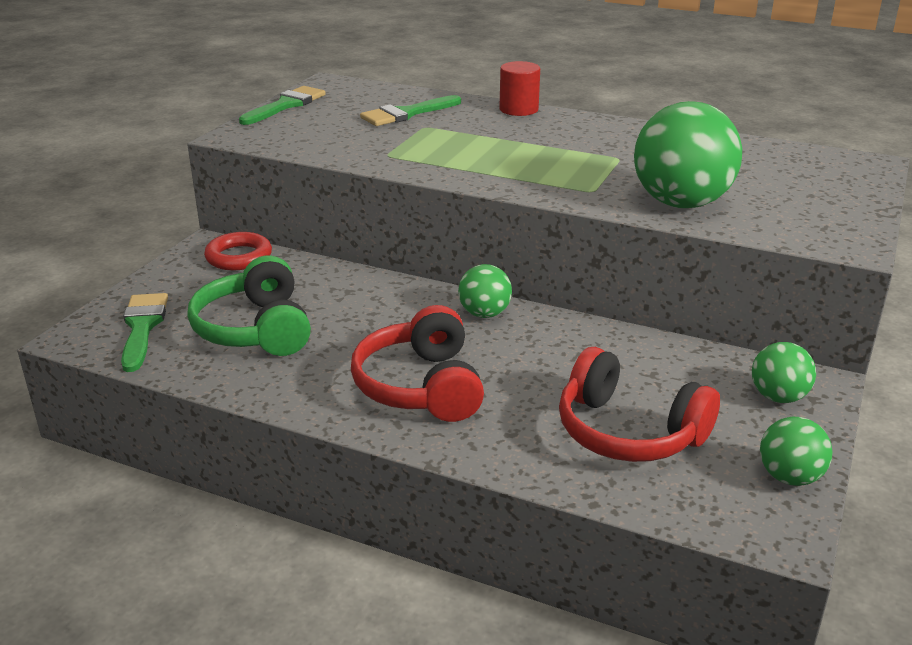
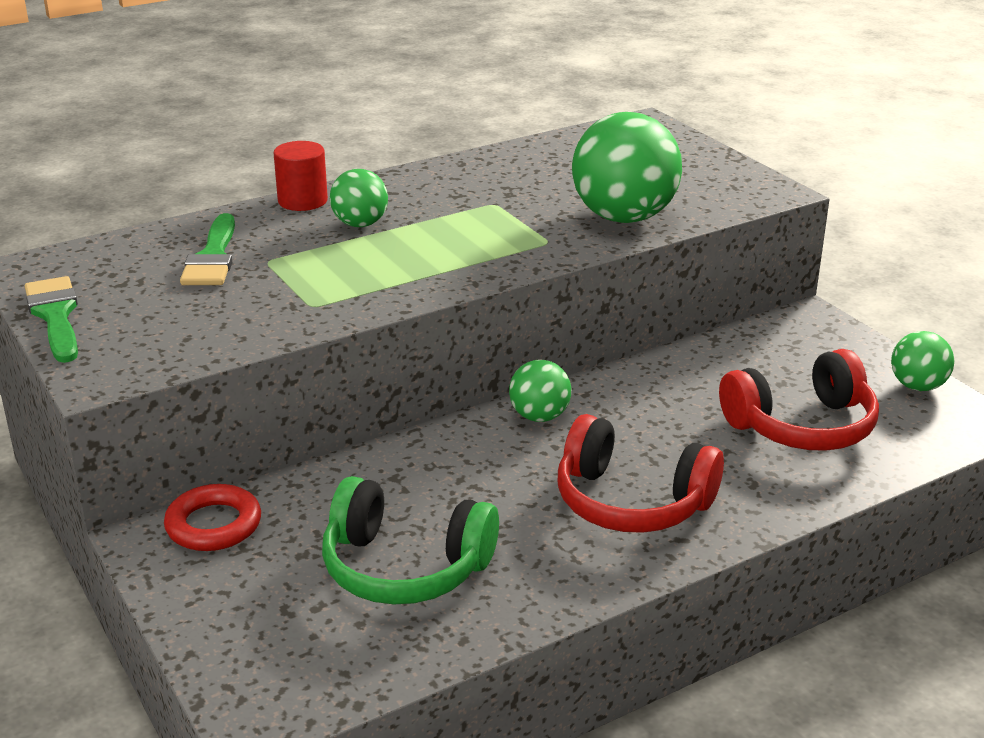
camera: 55 degrees left, 0 degrees up
(142, 327) = (298, 652): green brush -> none
(778, 397) = (814, 341): green ball -> green ball (360, 224)

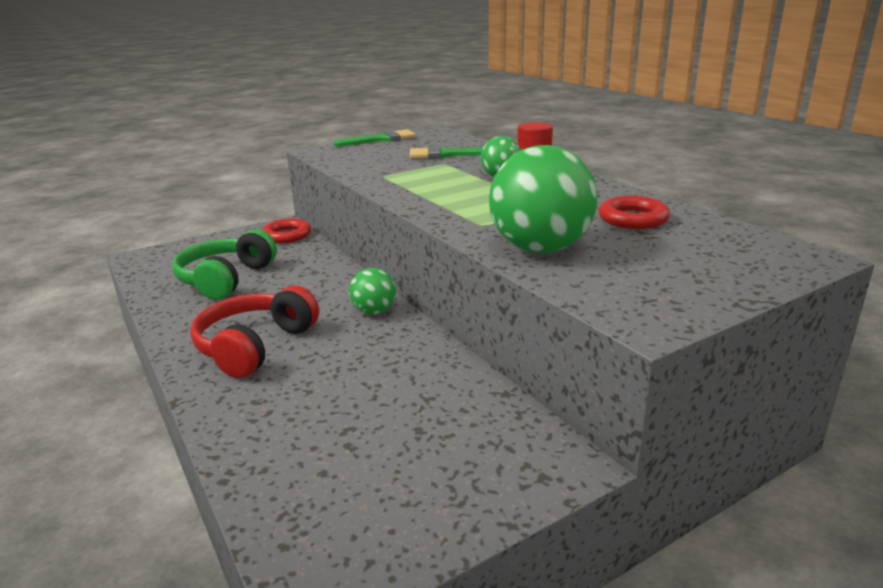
camera: 90 degrees right, 5 degrees down
(541, 170) = (633, 219): none -> red ring
(802, 426) = (337, 436): red headphones -> none
(917, 386) = (407, 539): green ball -> none

